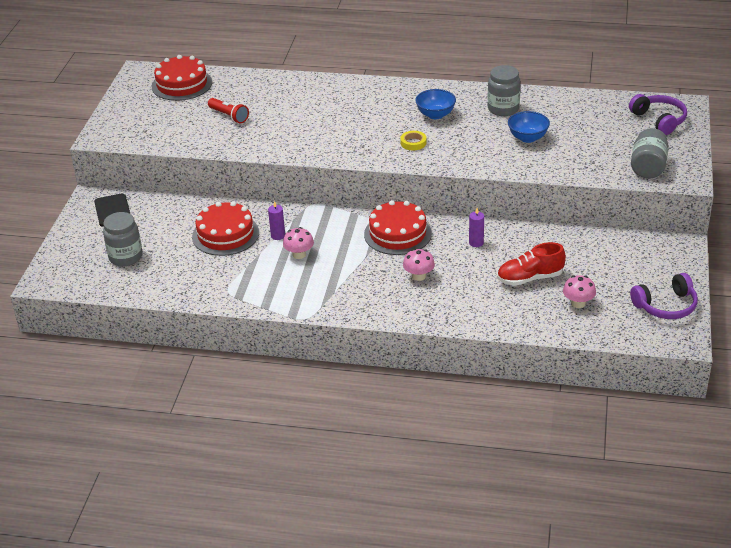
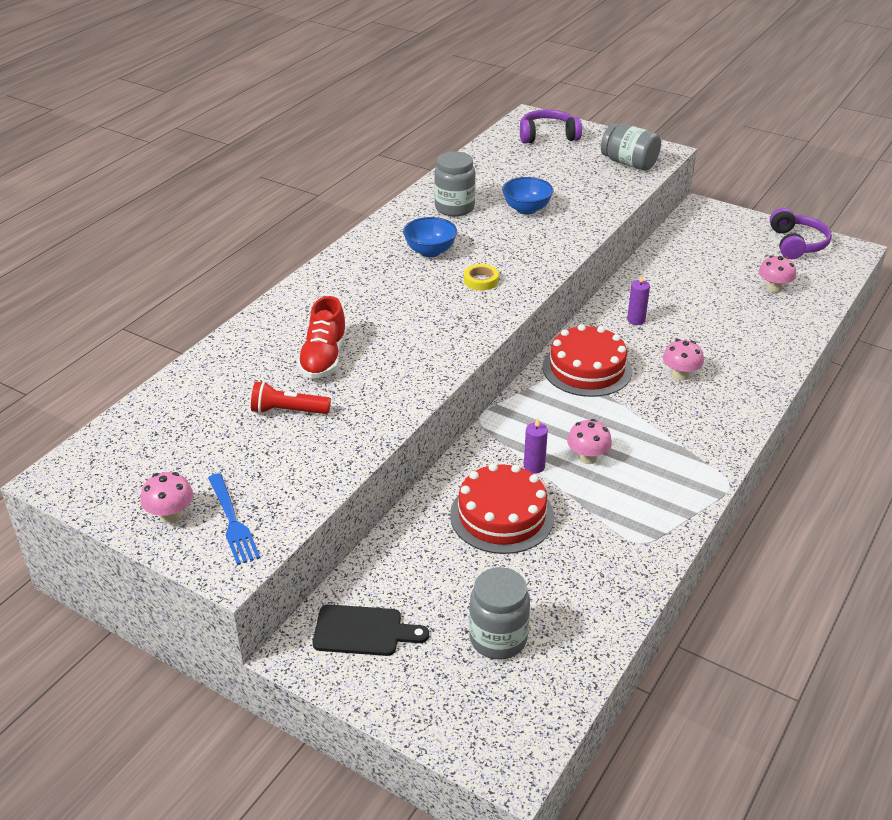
camera: 70 degrees left, 0 degrees up
(127, 110) = (170, 515): none -> pink mushroom
(131, 128) = (232, 521): none -> blue fork
(182, 84) = (149, 440): red cake -> none
(229, 116) = (288, 411): red flashlight -> red flashlight turned 150 degrees counterclockwise
(530, 278) = (718, 304): red shoe -> red shoe (324, 358)

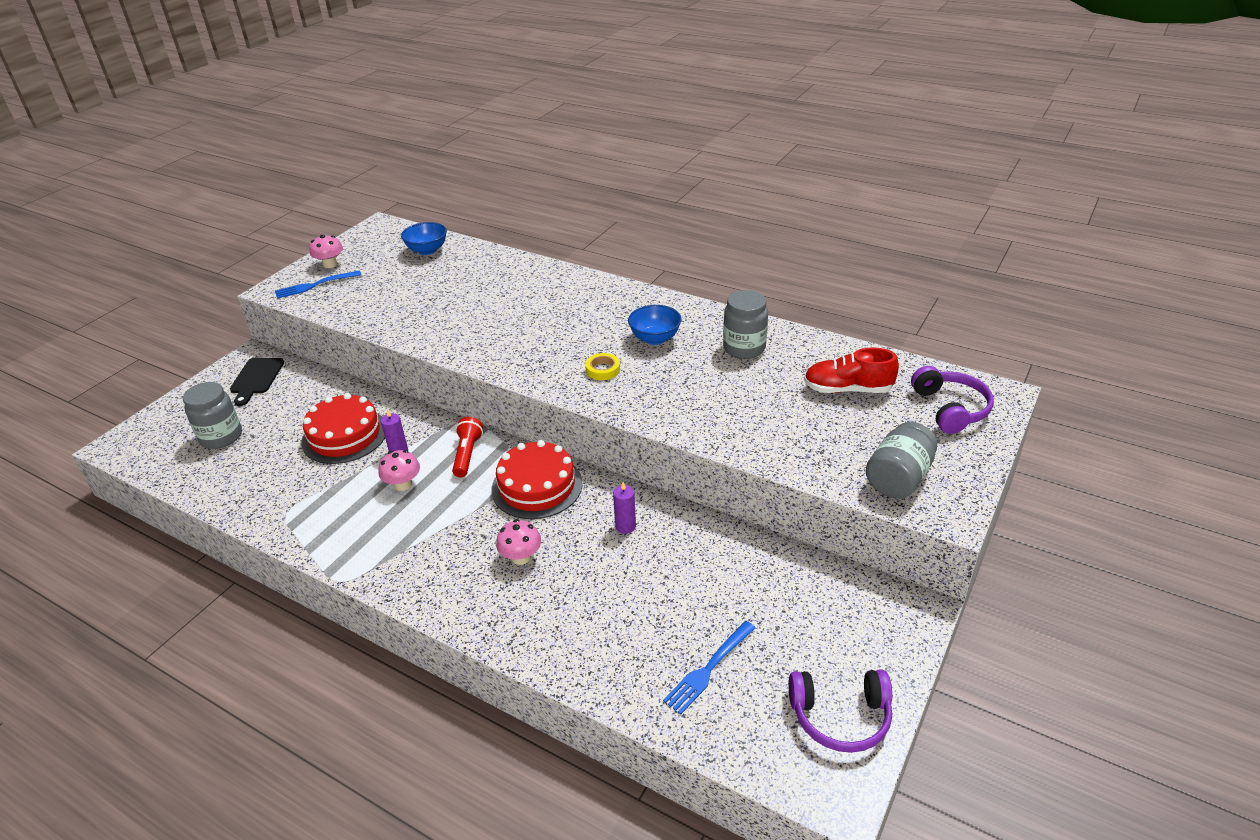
camera: 90 degrees right, 0 degrees up
(288, 411) = (424, 292): red flashlight -> red flashlight (467, 454)
(324, 358) = (488, 300): red shoe -> red shoe (847, 389)
(526, 209) = (752, 395): blue bowl -> blue bowl (427, 250)
(774, 288) = (709, 669): pink mushroom -> blue fork

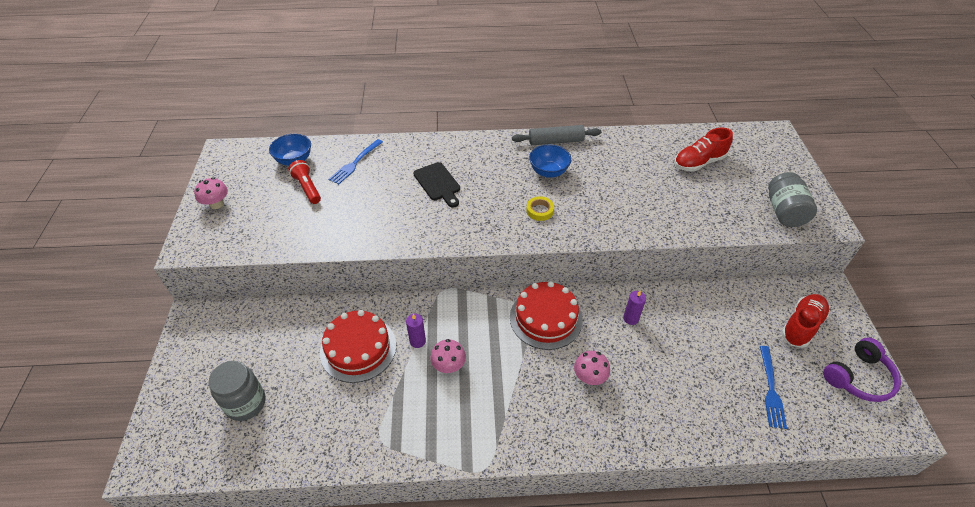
camera: 35 degrees left, 10 degrees up
(256, 378) = (221, 335): black cutting board -> black cutting board (438, 183)
(315, 285) = (224, 229): blue fork -> blue fork (355, 163)
(467, 454) = (472, 318): red flashlight -> red flashlight (307, 188)
(697, 313) = (556, 141): none -> grey rolling pin
(744, 348) = (611, 157): grey jar -> none
(827, 628) = (801, 326): none -> red shoe
(950, 409) = (762, 153): purple headphones -> none

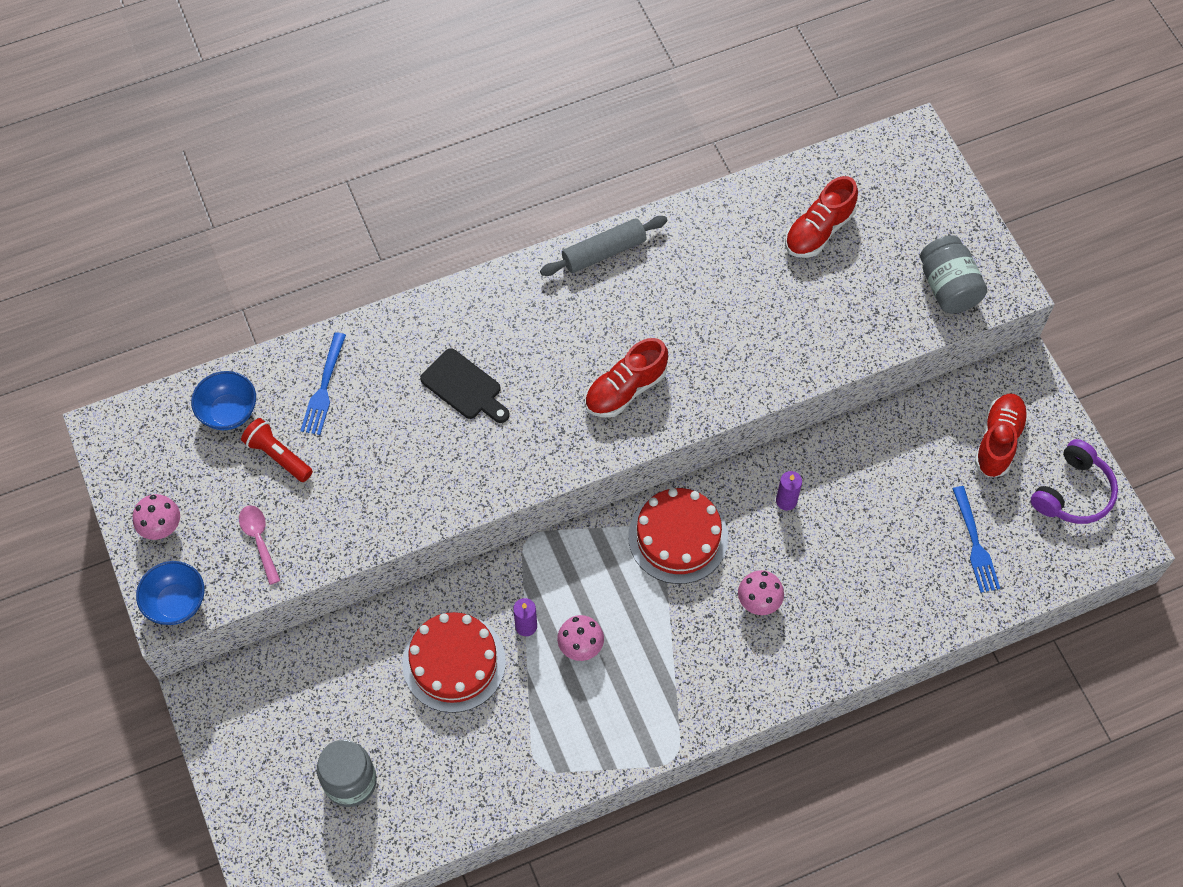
camera: 20 degrees left, 15 degrees up
(267, 227) = (259, 540): none -> pink spoon
(540, 210) = (625, 389): yellow tape -> red shoe
(548, 172) = (613, 315): blue bowl -> blue bowl (176, 603)

